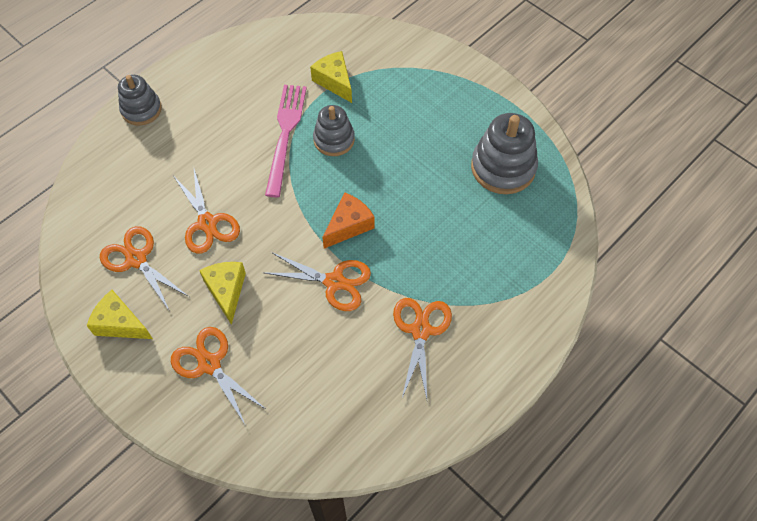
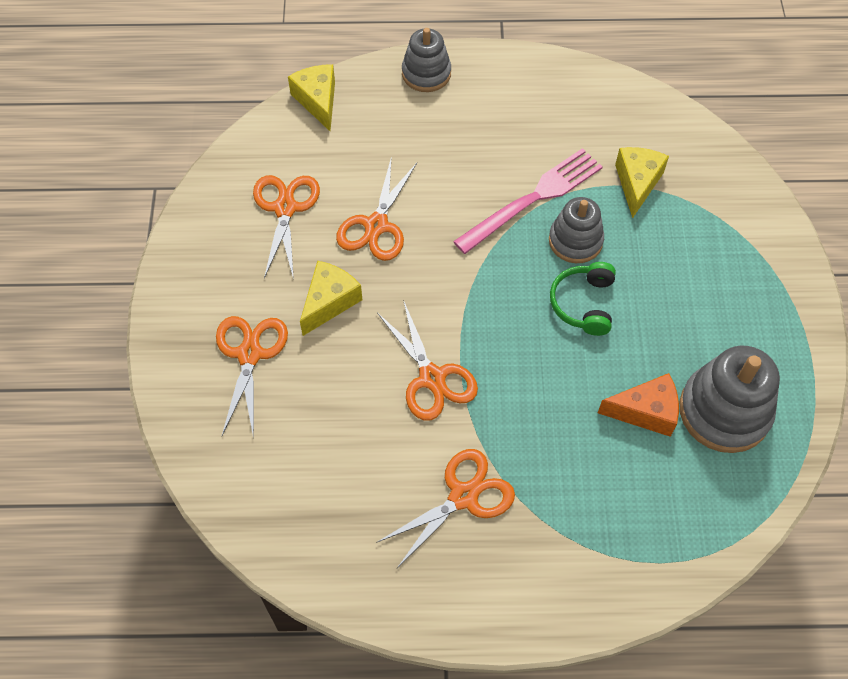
camera: 45 degrees right, 0 degrees up
(120, 323) = (216, 254): yellow cheese -> yellow cheese (318, 101)
(349, 226) = (502, 336): orange cheese -> orange cheese (645, 412)
(374, 171) = (583, 304): none -> green headphones

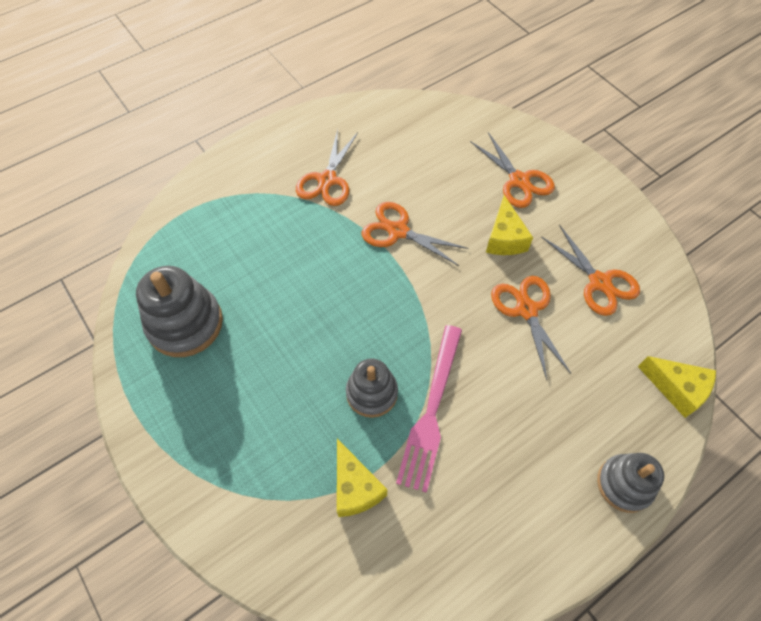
camera: 145 degrees right, 0 degrees up
(583, 304) = (332, 343): green headphones -> none
(645, 412) = (242, 291): orange cheese -> none

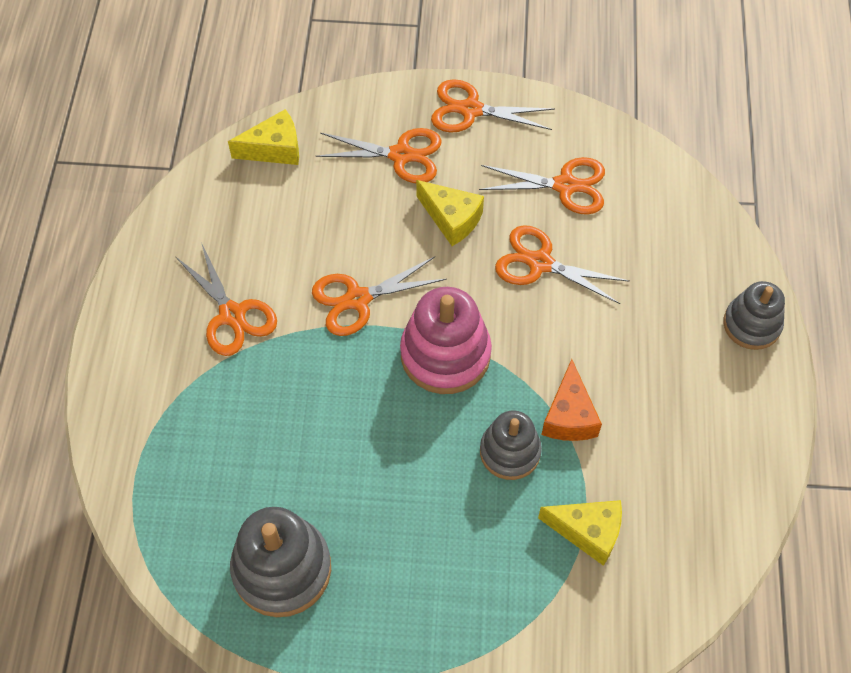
camera: 50 degrees left, 0 degrees up
(406, 304) = (445, 354): none -> pink stacking toy
(431, 410) = (569, 416): pink fork -> orange cheese
(592, 191) = (471, 110): none -> orange scissors
(676, 389) = (707, 218): yellow cheese -> yellow cheese (274, 149)

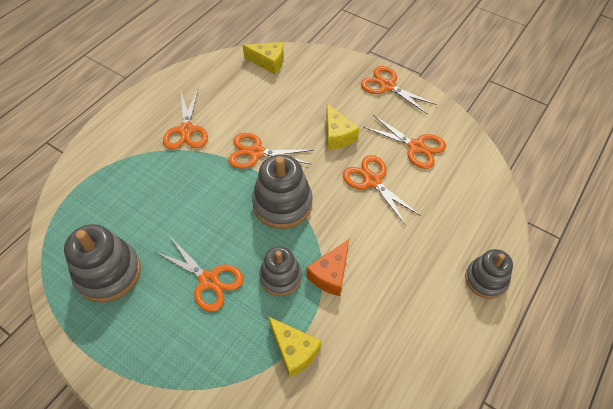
camera: 30 degrees right, 5 degrees down
(401, 155) = (332, 92): orange scissors -> orange scissors (209, 280)
(445, 354) = (282, 204): pink stacking toy -> grey stacking toy

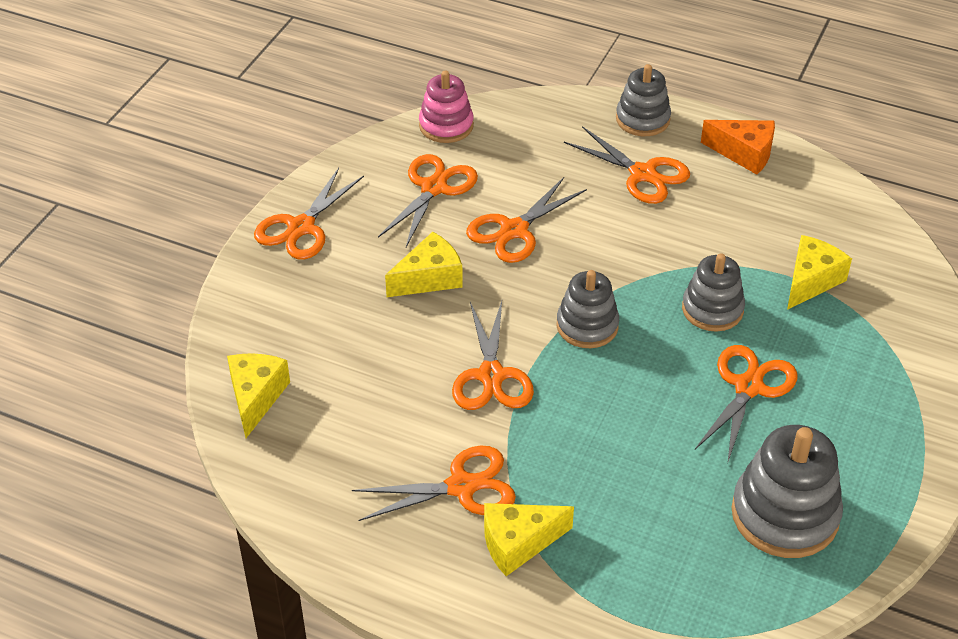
camera: 100 degrees left, 10 degrees down
(143, 147) = (518, 543): none -> yellow cheese
(282, 204) = (587, 326): grey stacking toy -> grey stacking toy, size x0.65
(330, 274) = (689, 259): orange cheese -> orange cheese (744, 153)
(422, 265) = (643, 174): none -> orange scissors
(477, 160) = (446, 126): none -> pink stacking toy

